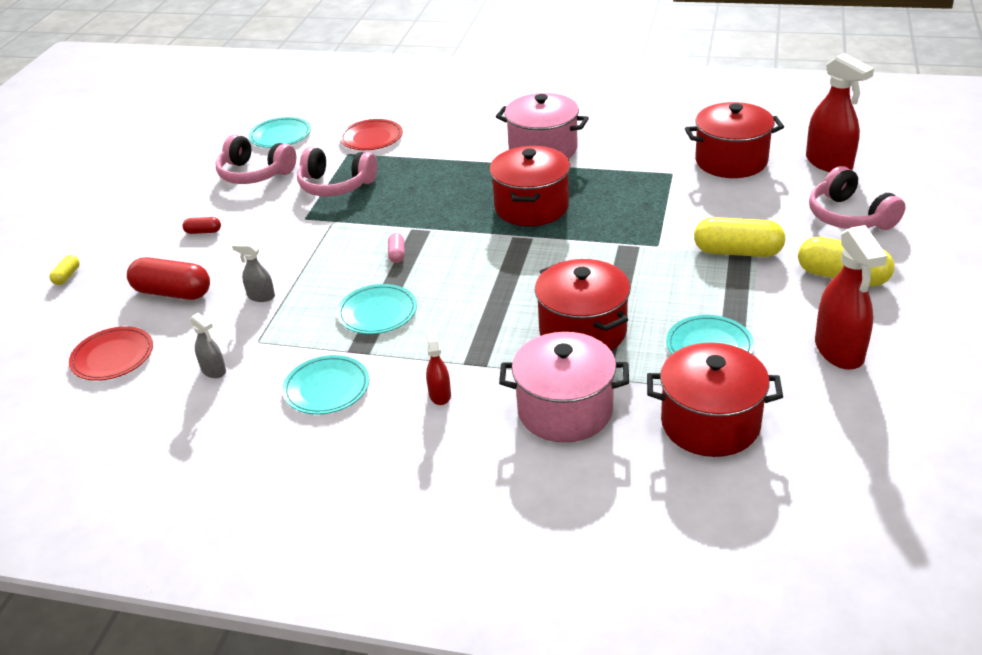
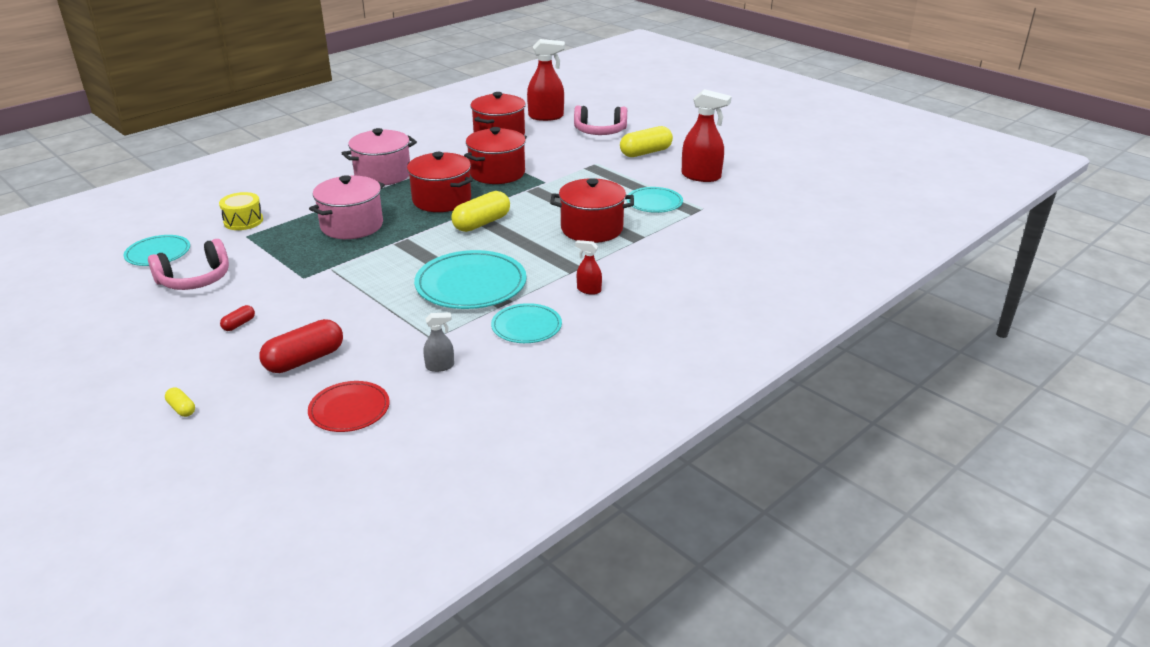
camera: 60 degrees left, 5 degrees down
(261, 296) = (377, 323): grey spray bottle -> none
(336, 185) = (282, 253): pink headphones -> none
(371, 138) = (243, 221): red plate -> yellow drum
(377, 312) = (471, 284): turquoise plate -> turquoise plate, size x1.69
(397, 254) = (415, 258): pink capsule -> none
(565, 410) = (654, 258): pink pot -> pink pot (352, 226)
(710, 423) = (714, 225): red pot -> red pot (497, 173)
(737, 252) = (585, 166): yellow capsule -> yellow capsule (481, 223)

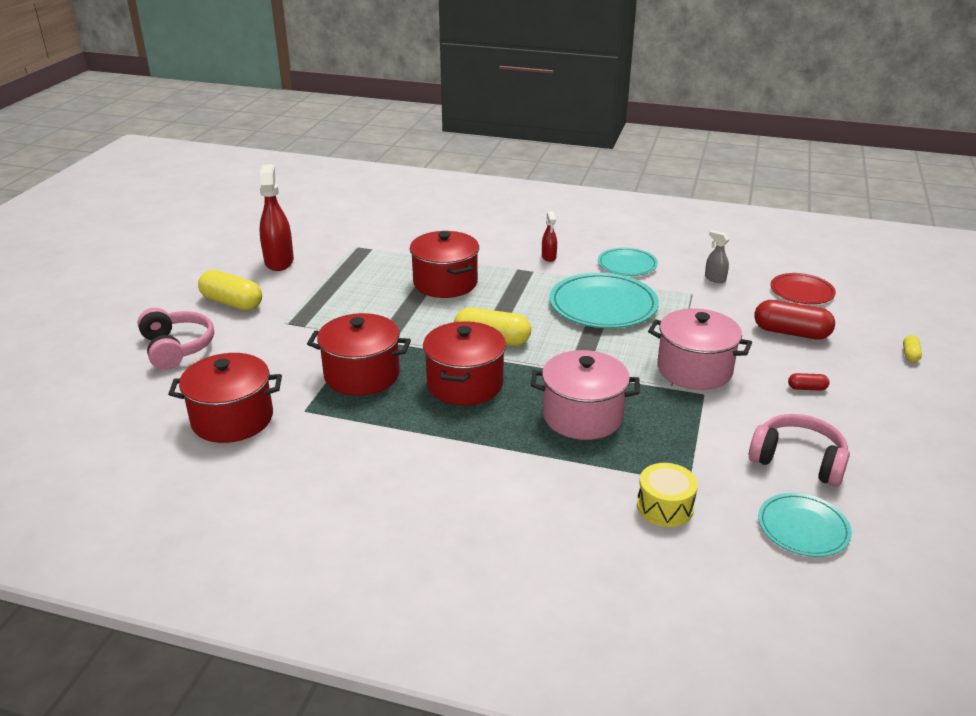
camera: 120 degrees left, 0 degrees up
(383, 175) = (437, 459): pink pot -> pink pot (694, 369)
(546, 116) = (135, 405): red spray bottle -> none
(654, 203) = (361, 269): turquoise plate -> none

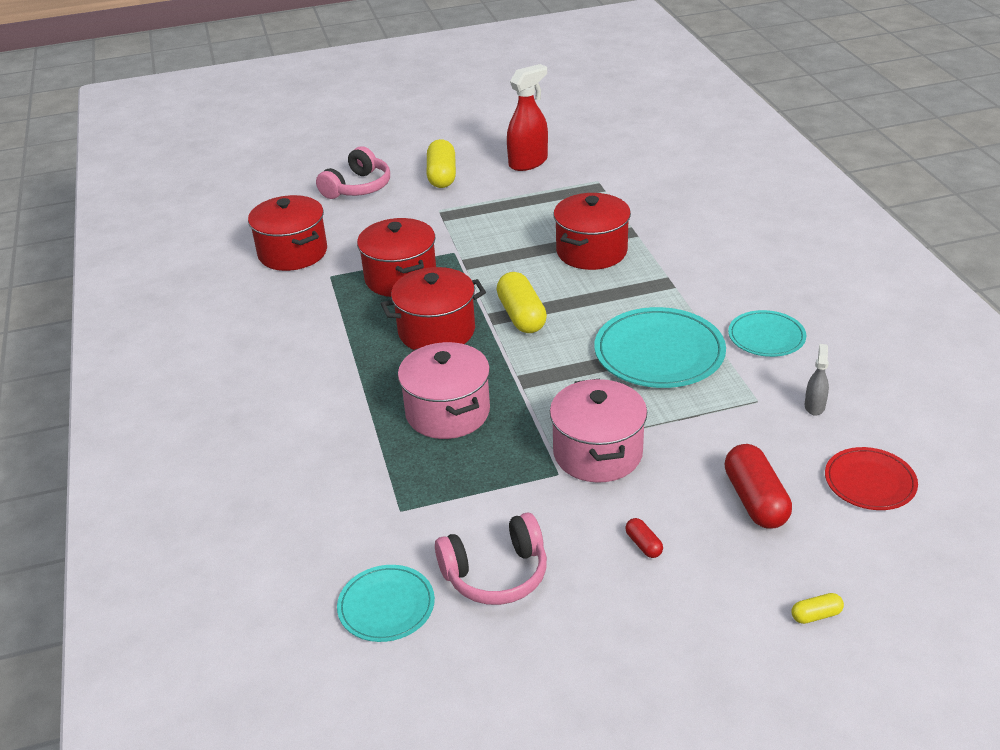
camera: 60 degrees right, 5 degrees up
(549, 257) = (717, 284): red spray bottle -> none
(665, 507) = (351, 507): yellow drum -> none
(798, 461) = (496, 574): pink headphones -> pink headphones turned 75 degrees clockwise

